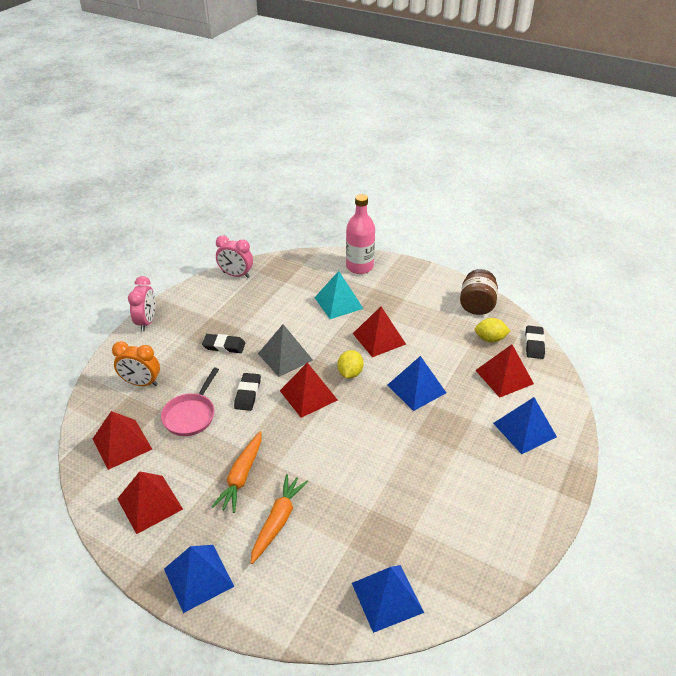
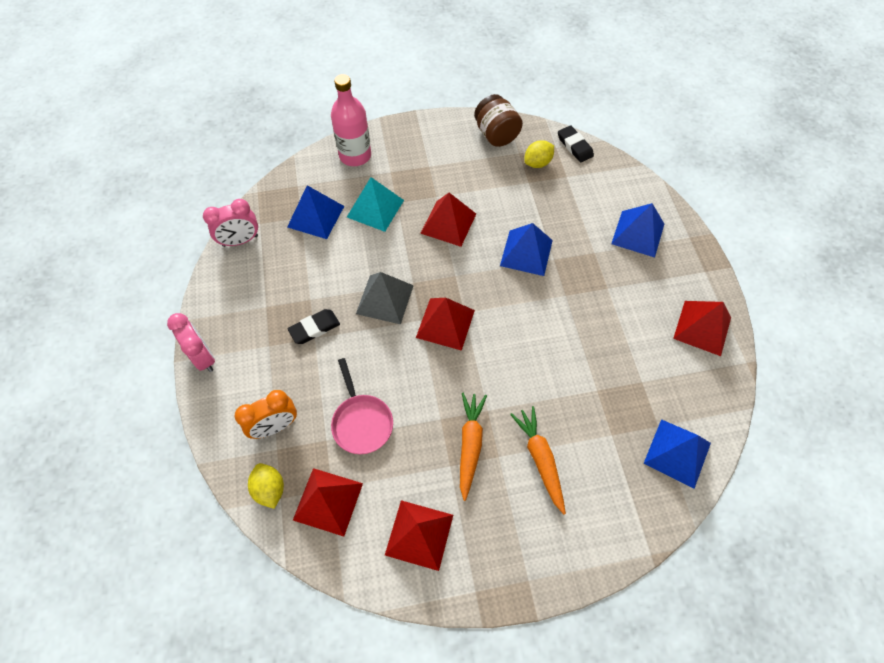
camera: 40 degrees left, 20 degrees up
(198, 577) = (530, 560): blue pyramid -> blue pyramid (316, 216)
(241, 476) = (470, 444): orange carrot -> orange carrot turned 150 degrees counterclockwise
(247, 394) = (390, 361): black eraser -> none
(350, 373) = (458, 276): yellow lemon -> yellow lemon (270, 489)
(504, 377) = (581, 194): red pyramid -> red pyramid (702, 328)

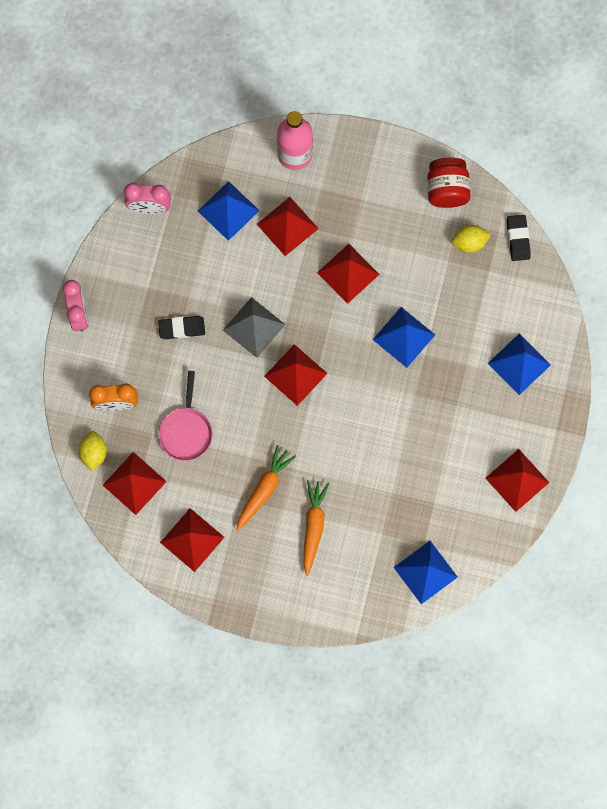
camera: 25 degrees right, 15 degrees up
(375, 208) = (287, 226): turquoise pyramid -> red pyramid
(496, 134) = (447, 189): brown jar -> red jar

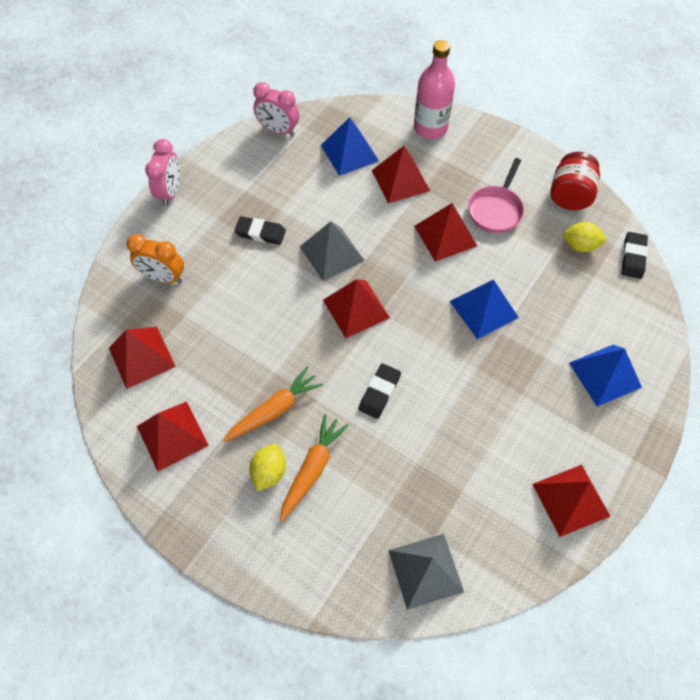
camera: 20 degrees right, 15 degrees down
(94, 453) = (117, 315): yellow lemon -> yellow lemon (269, 472)
(186, 431) = (219, 325): pink pan -> pink pan (495, 210)
(342, 444) = (379, 392): none -> black eraser
(425, 572) = (425, 570): blue pyramid -> grey pyramid

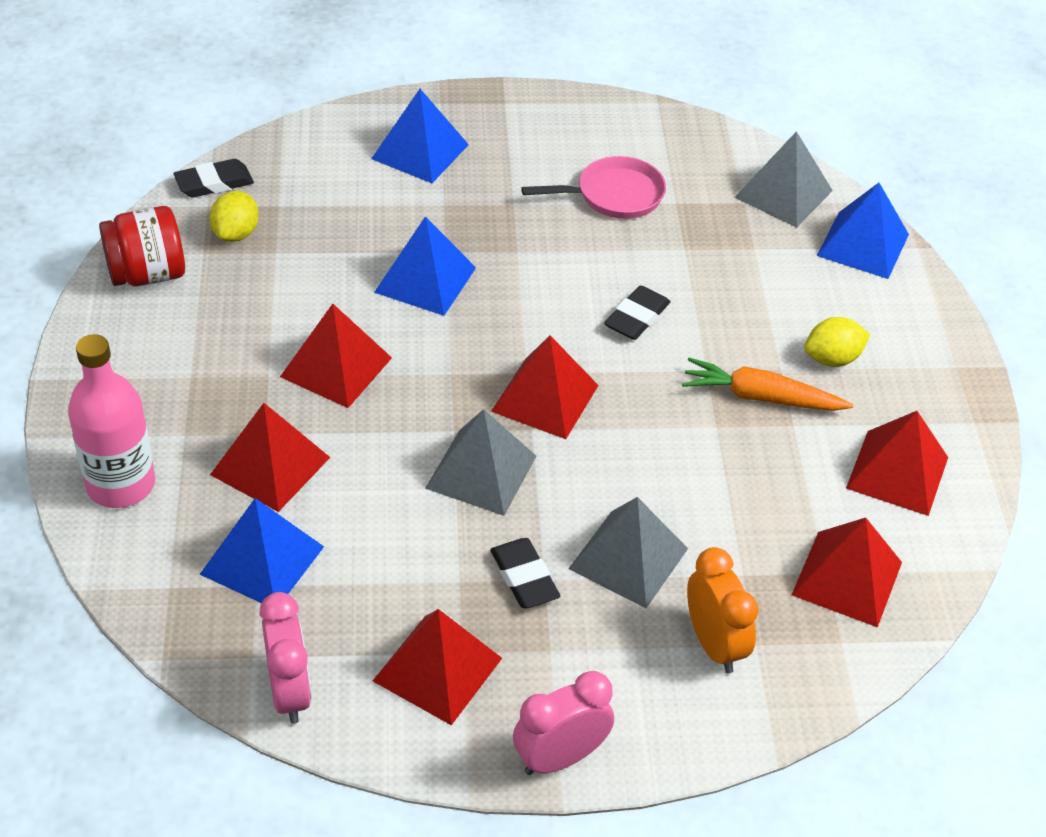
camera: 130 degrees left, 15 degrees down
(234, 277) = (628, 558): none -> grey pyramid
(312, 468) = (787, 326): orange carrot -> none
(342, 580) = (863, 245): none -> blue pyramid
(379, 392) = (637, 317): black eraser -> black eraser turned 45 degrees counterclockwise
(495, 210) = (240, 336): pink pan -> pink pan (614, 195)
(570, 500) = (598, 127): red pyramid -> red pyramid (438, 669)
(580, 246) = (236, 234): yellow lemon -> yellow lemon turned 45 degrees clockwise

